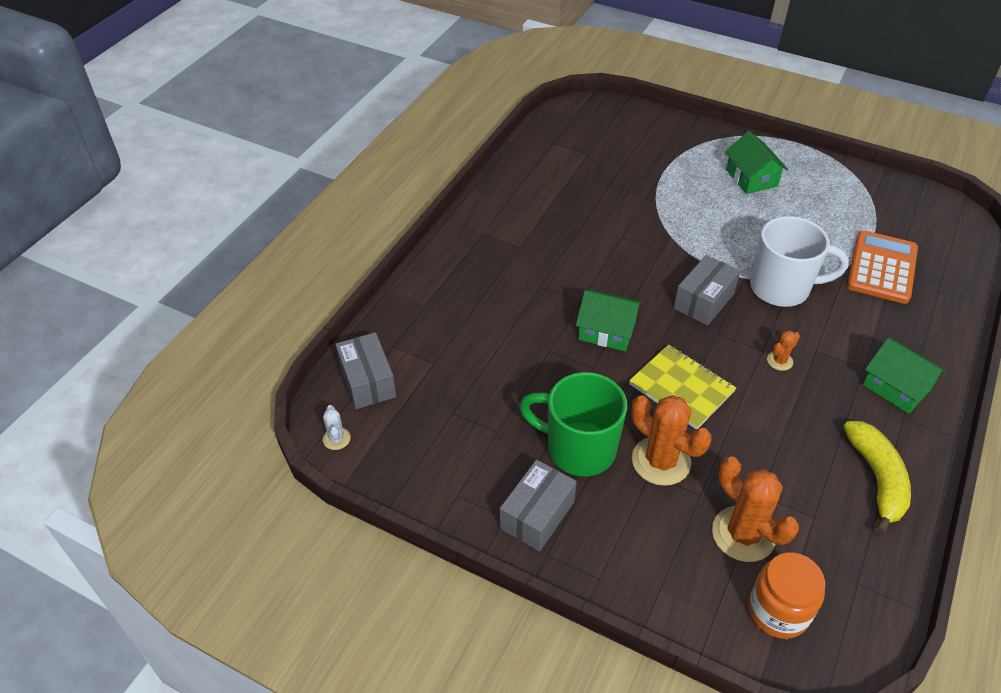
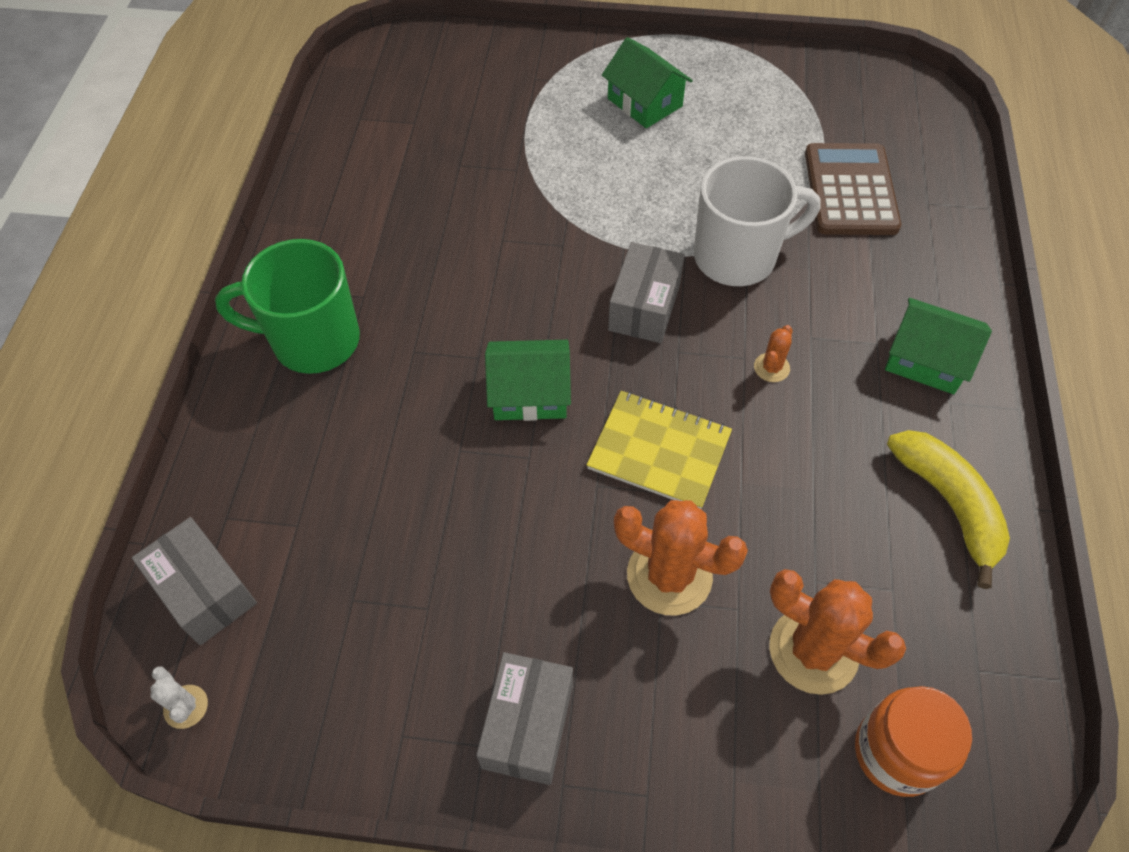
camera: 20 degrees left, 10 degrees up
(578, 448) = (551, 595): green mug -> green mug (313, 341)
(882, 268) = (850, 190): orange calculator -> brown calculator

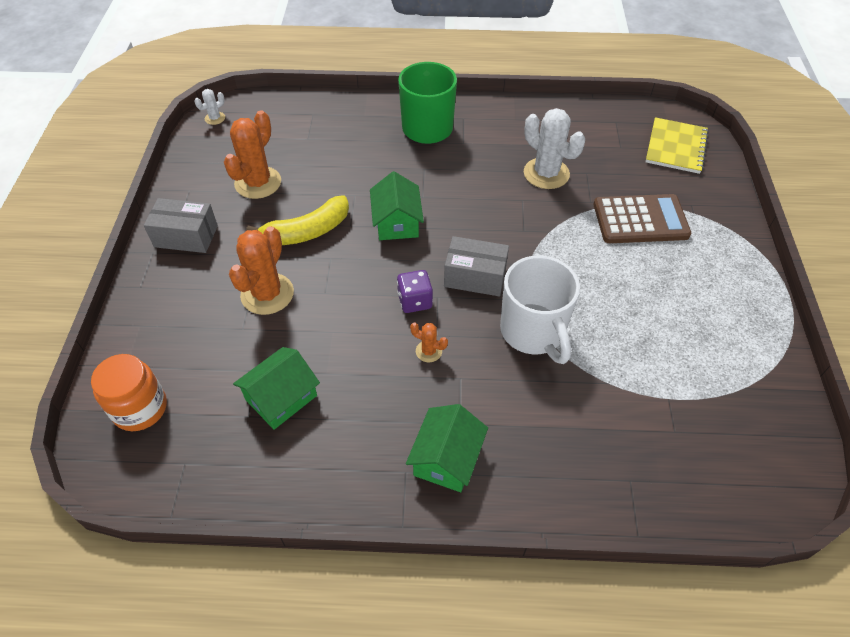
camera: 85 degrees right, 5 degrees down
(204, 591) = (272, 114): grey box -> none
(453, 207) = (546, 173): none -> white cactus
(645, 102) = (689, 271): green house -> green house (281, 397)
(659, 451) = (355, 287): yellow notebook -> yellow notebook (676, 147)
(686, 378) = (415, 301): none -> purple dice
(813, 650) = (210, 367): orange cactus -> orange cactus (258, 183)
(850, 190) = (628, 416): brown calculator -> brown calculator (640, 220)
(949, 504) = (312, 460): yellow banana -> yellow banana (307, 231)

